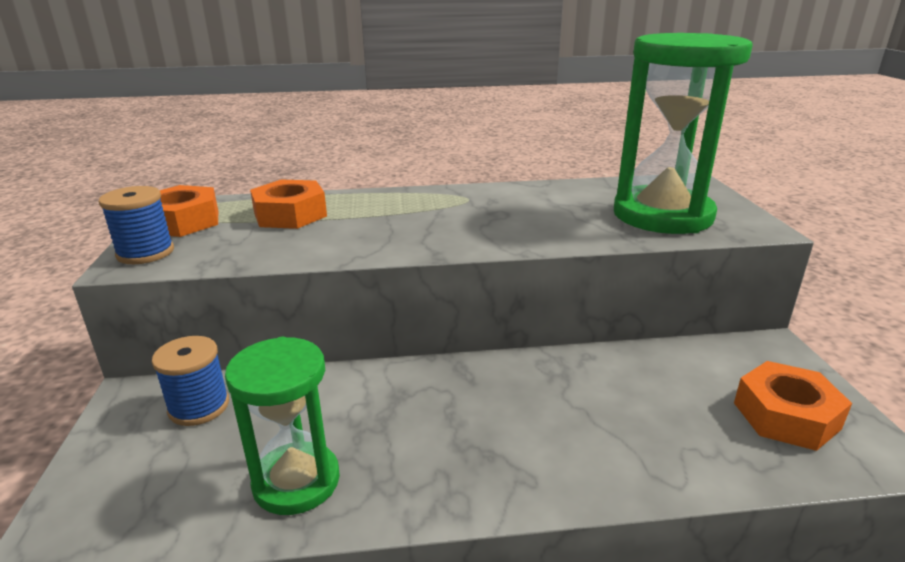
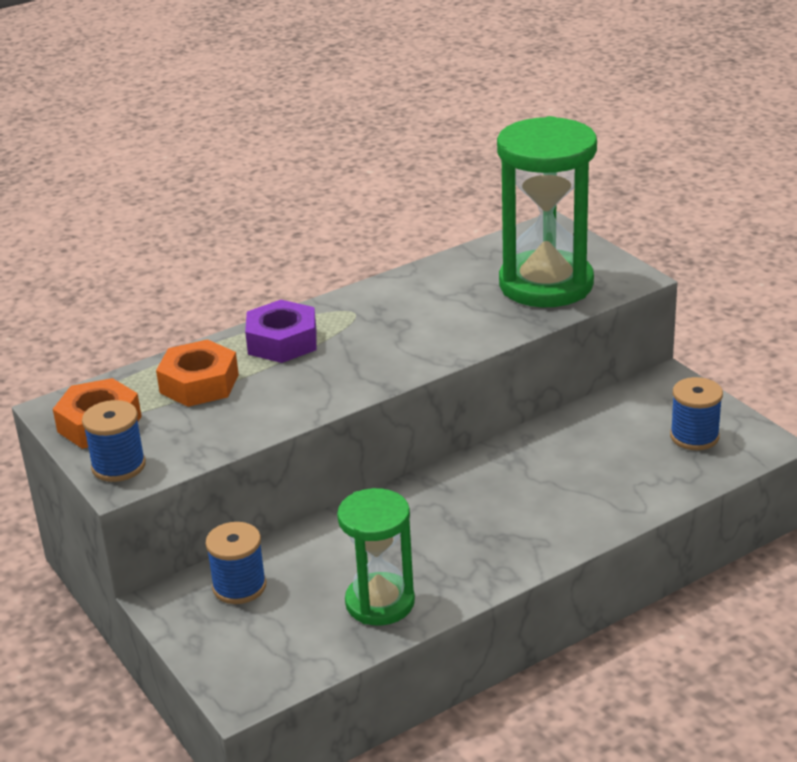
camera: 25 degrees left, 5 degrees up
(388, 204) = (282, 341): none -> purple nut
(786, 415) = (694, 436): orange nut -> blue spool

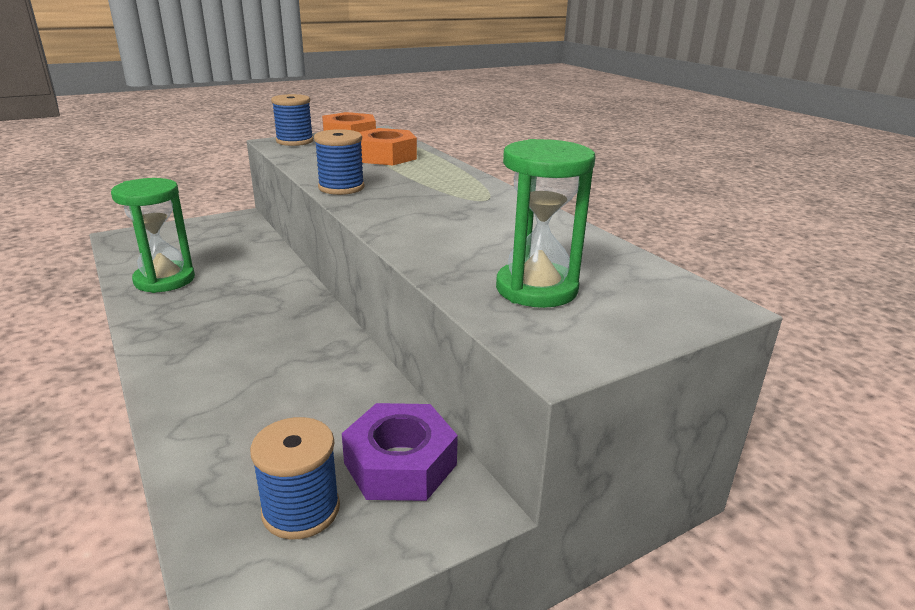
camera: 90 degrees right, 5 degrees down
(239, 586) = (232, 236): blue spool -> blue spool (341, 187)
(282, 341) = (438, 177): purple nut -> purple nut (400, 464)
(546, 284) = (536, 289): green hourglass -> green hourglass, size x0.62

